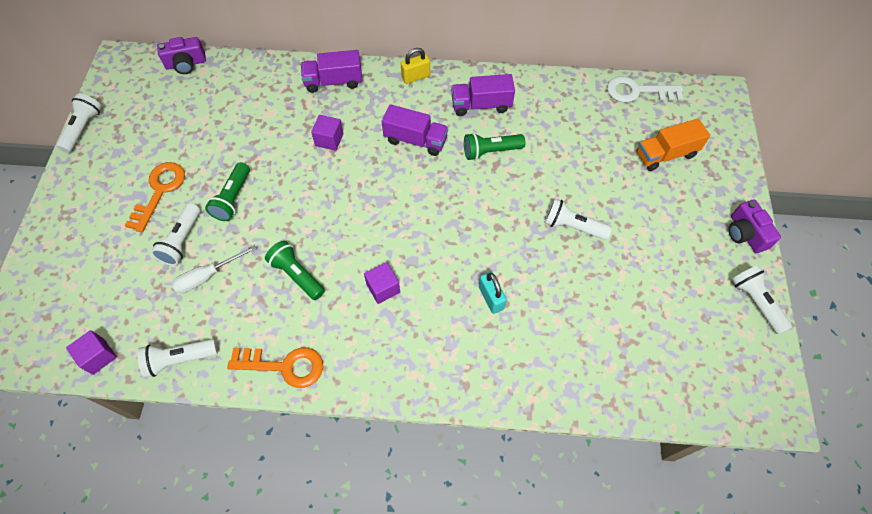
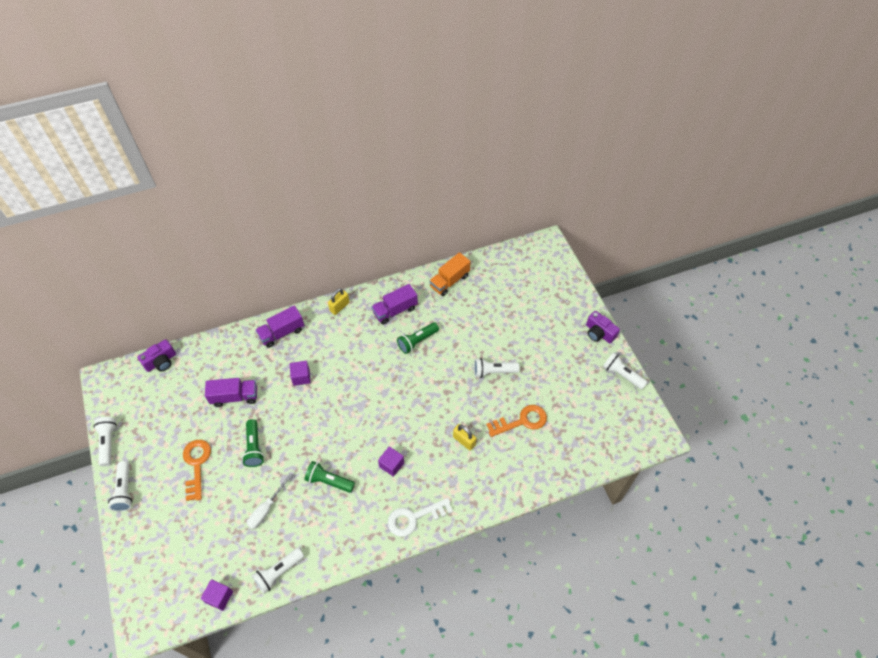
camera: 25 degrees left, 5 degrees down
(182, 241) = (234, 493): white flashlight -> white flashlight (124, 490)
(284, 366) = (352, 544): orange key -> orange key (521, 421)
(415, 140) = (362, 353): purple truck -> purple truck (235, 397)
(491, 298) = (464, 441): turquoise padlock -> yellow padlock
(637, 91) = (494, 261): white key -> white key (414, 518)
(665, 154) = (530, 299): orange truck -> orange truck (449, 281)

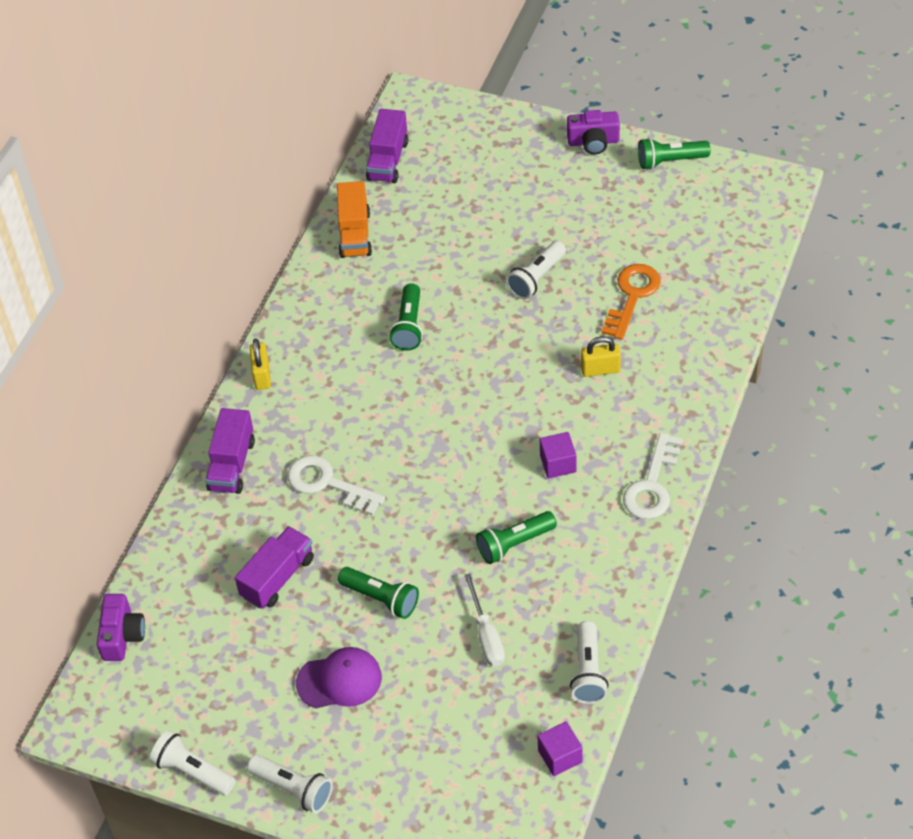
camera: 45 degrees left, 5 degrees down
(196, 464) = (339, 680): orange key -> purple cap
(301, 377) = (327, 484): purple cube -> white key
(395, 310) = (336, 319): purple truck -> purple truck (388, 160)
(622, 374) = (670, 161): white flashlight -> green flashlight

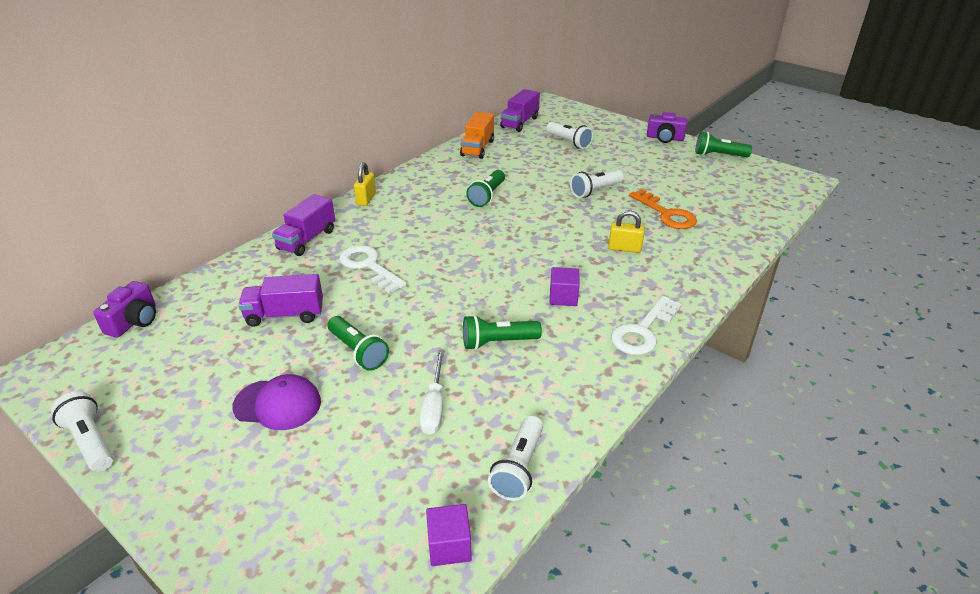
camera: 15 degrees right, 15 degrees down
(277, 577) = (285, 315): purple truck -> purple truck turned 150 degrees counterclockwise
(293, 789) = (163, 488): white flashlight -> white flashlight (569, 142)
(632, 296) = (666, 214): orange key -> orange key turned 105 degrees clockwise

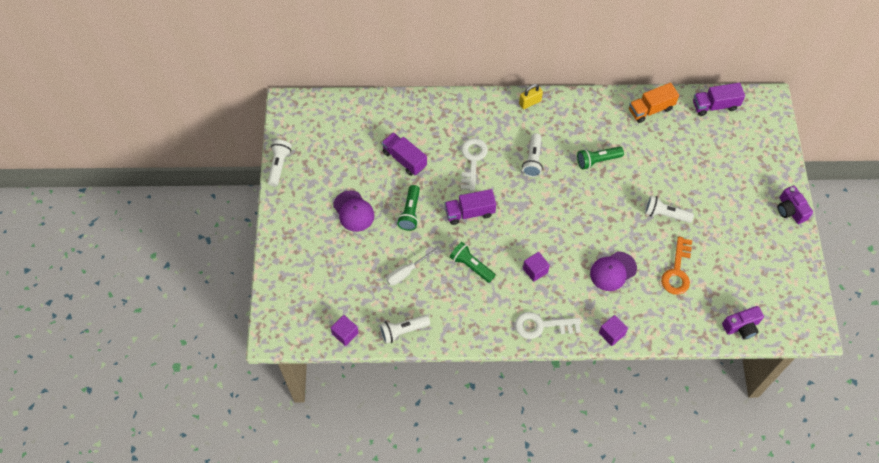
camera: 50 degrees right, 25 degrees up
(134, 321) = (344, 104): purple camera -> purple camera (741, 326)
(307, 239) = (466, 111): purple truck -> purple truck (469, 212)
(569, 142) = (718, 155): white flashlight -> white flashlight (533, 160)
(624, 248) = (613, 271): yellow padlock -> purple cap
(703, 287) = (611, 334): none -> purple cube
(719, 155) = (798, 259): green flashlight -> none

